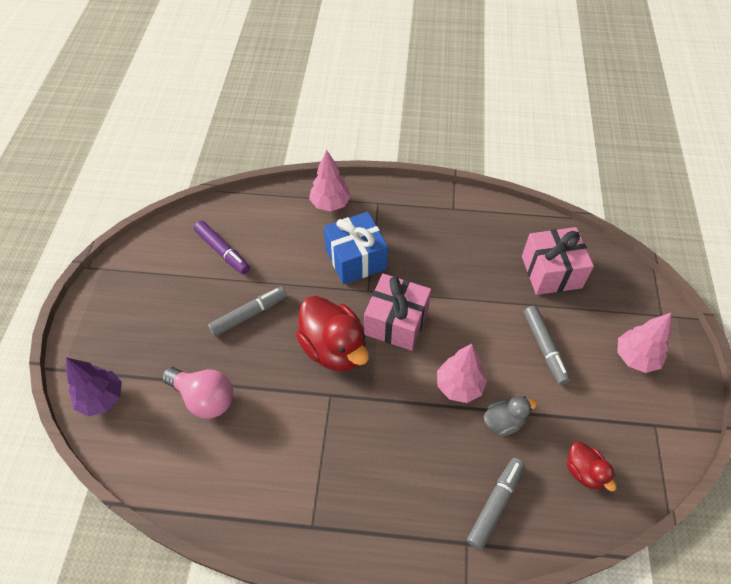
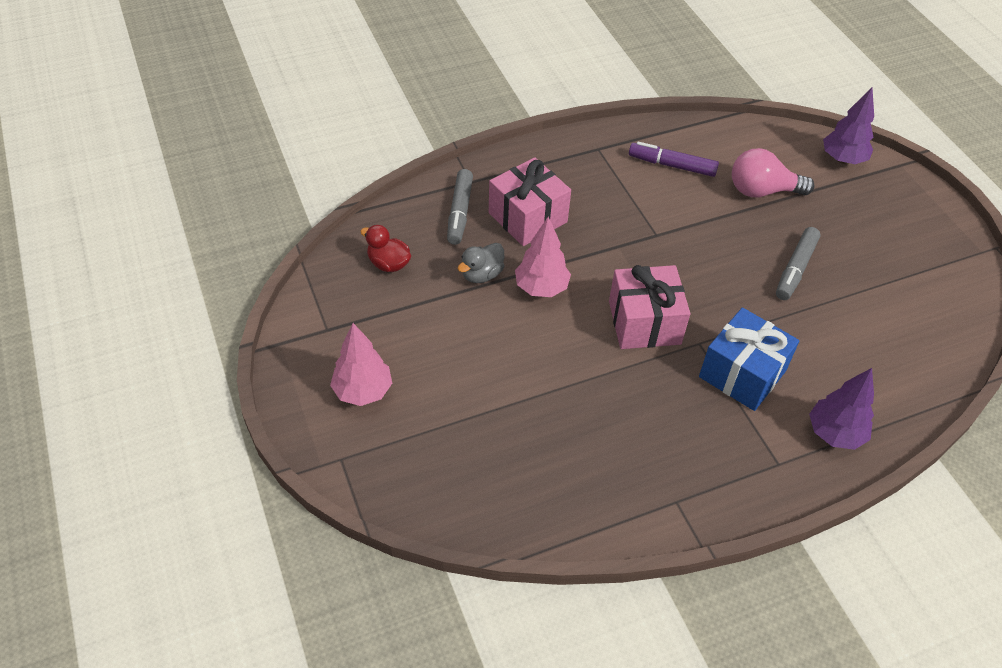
camera: 150 degrees right, 5 degrees down
(223, 251) = (890, 319): purple marker -> purple marker (672, 165)
(330, 204) = (834, 434): pink tree -> purple tree
(334, 348) = (686, 273): red duck -> none
(544, 348) = (470, 360): grey marker -> none
(551, 272) = (500, 460): pink gift -> pink gift (527, 217)

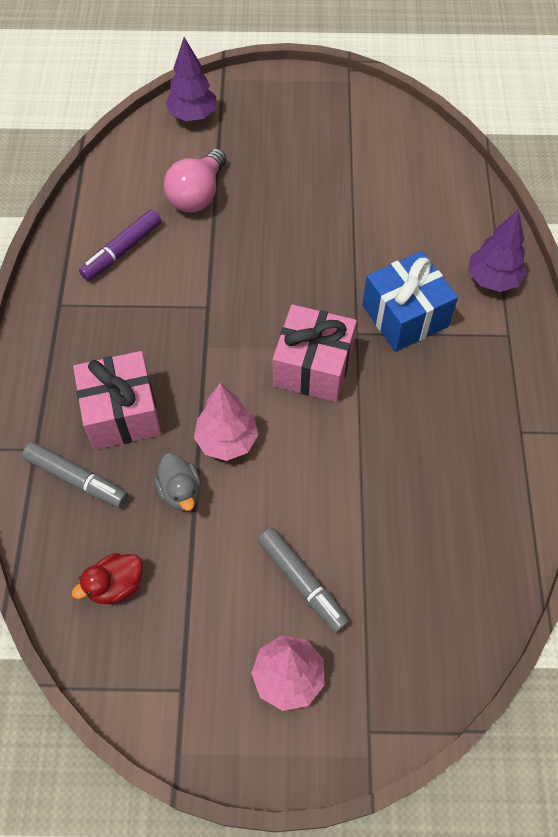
camera: 65 degrees left, 10 degrees up
(795, 269) = (305, 217): grey marker -> grey marker (302, 582)

